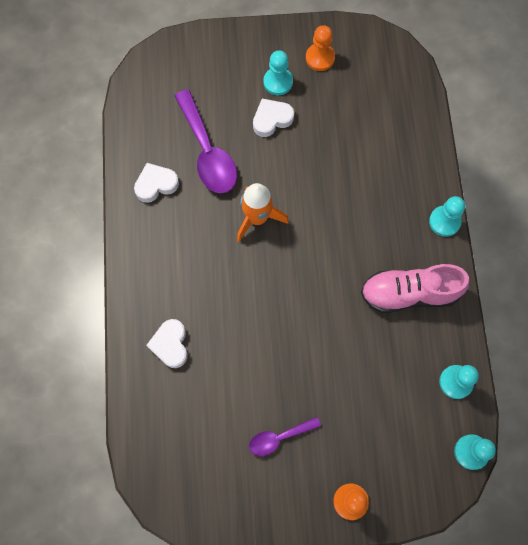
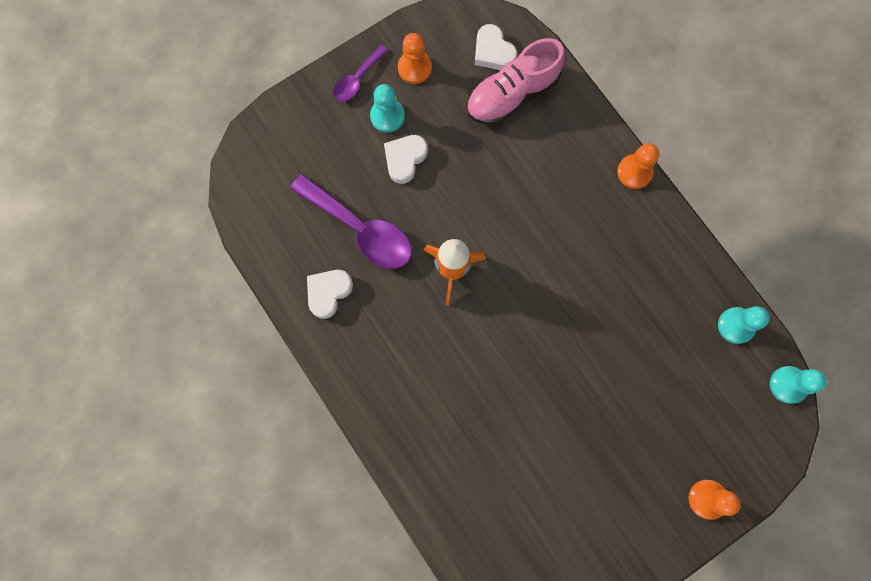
camera: 30 degrees left, 5 degrees up
(170, 345) = (444, 449): white heart -> white heart (493, 52)
(279, 438) = (605, 478): purple spoon -> purple spoon (357, 79)
(409, 293) = (643, 263): pink shoe -> pink shoe (512, 95)
(444, 221) = (634, 172): turquoise pawn -> orange pawn

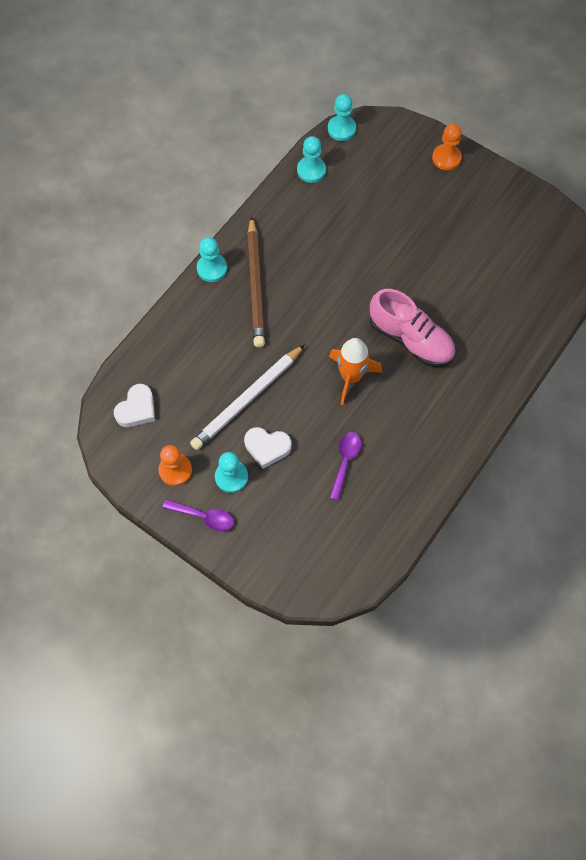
camera: 110 degrees left, 10 degrees down
(328, 293) = (411, 467): white heart -> none
(360, 229) = (345, 461): purple spoon -> purple spoon, size x0.55
(465, 158) = (247, 399): none -> white pencil
(512, 95) = (174, 380): pink shoe -> pink shoe (410, 339)
(598, 211) = (256, 285): none -> brown pencil
(634, 172) = (212, 268): orange pawn -> turquoise pawn

